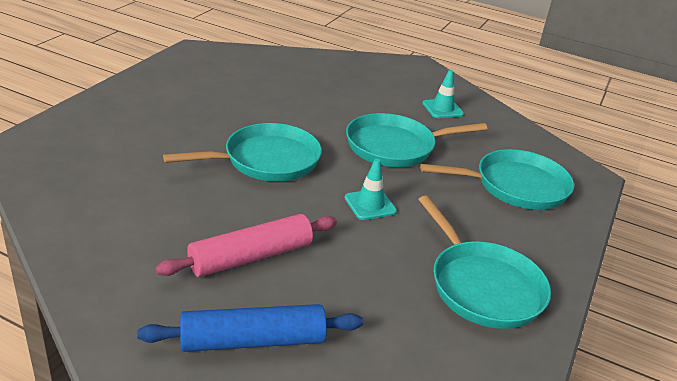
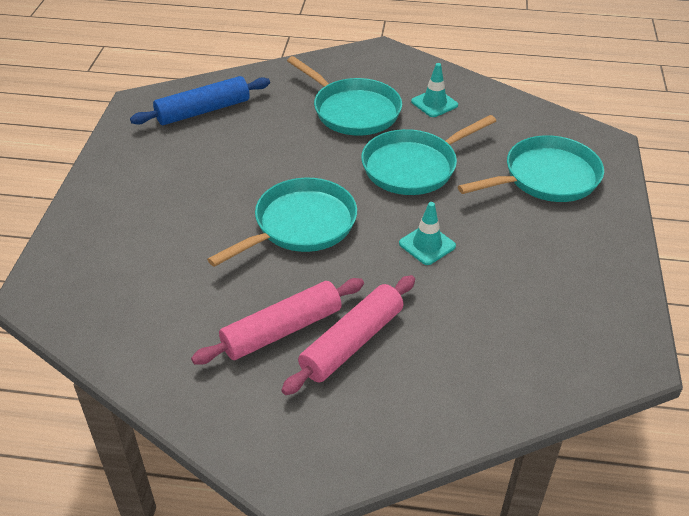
camera: 15 degrees left, 10 degrees up
(195, 229) = (281, 330): none -> pink rolling pin
(252, 340) = (405, 429): blue rolling pin -> blue rolling pin (203, 111)
(482, 286) = (569, 300): turquoise pan -> turquoise pan (353, 111)

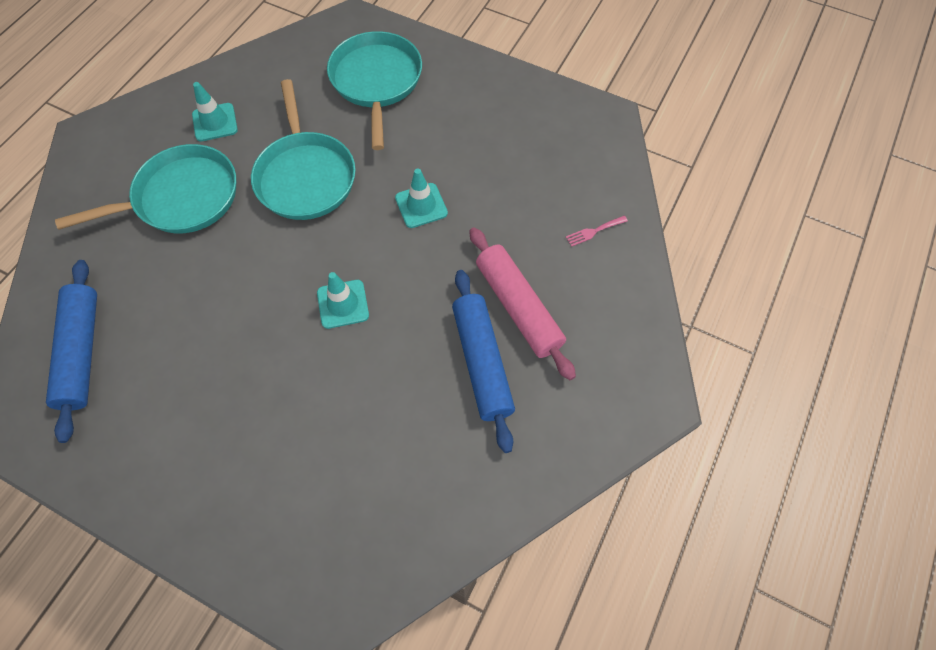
camera: 70 degrees left, 20 degrees up
(281, 330) = (481, 362): pink rolling pin -> blue rolling pin
(300, 225) = (343, 304): turquoise pan -> turquoise traffic cone
(474, 383) = (594, 231): none -> pink fork

